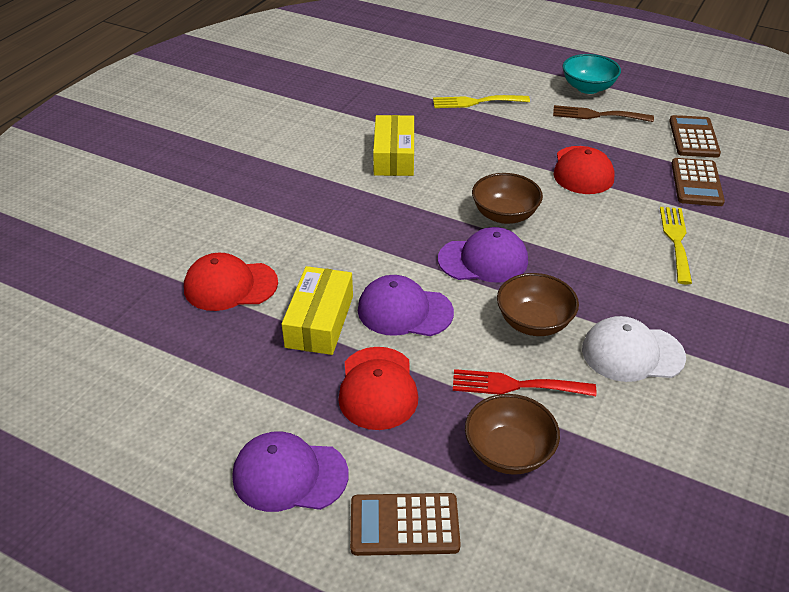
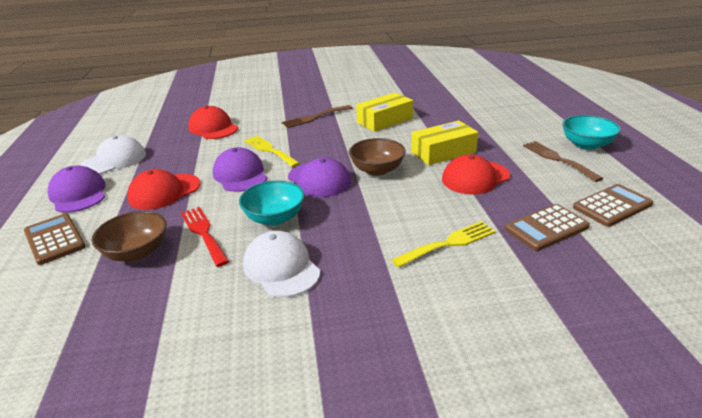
camera: 55 degrees right, 10 degrees down
(216, 412) = (114, 160): none -> white cap
(316, 196) = (314, 117): none -> brown fork
(320, 321) = (207, 157): yellow box -> yellow box (443, 152)
(475, 102) = (486, 119): yellow fork -> yellow fork (269, 150)
(534, 322) = (274, 218): brown bowl -> turquoise bowl

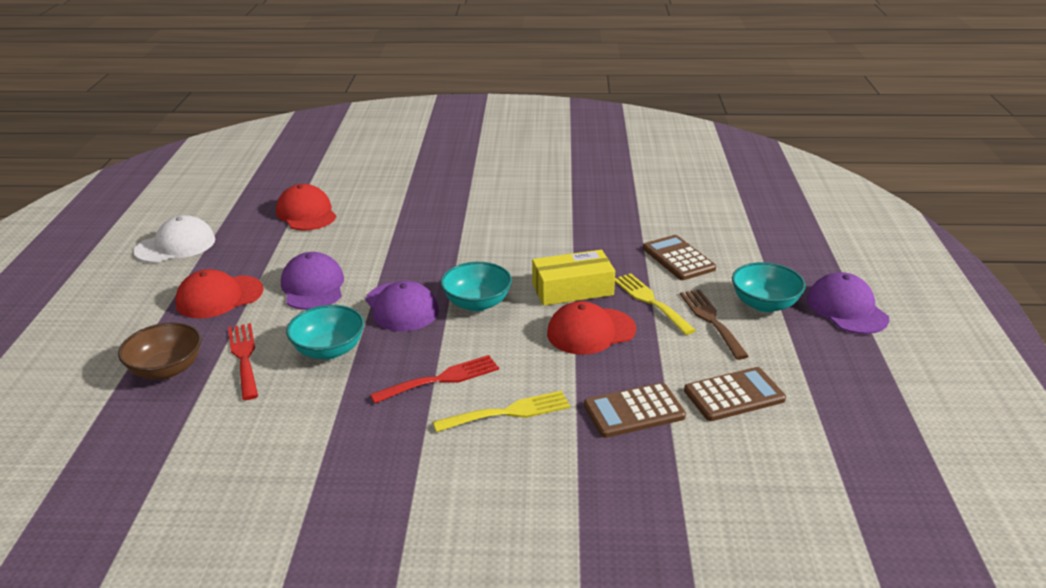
camera: 10 degrees right, 0 degrees up
(54, 239) = (86, 340): brown calculator -> brown calculator (678, 258)
(78, 194) = (125, 286): purple cap -> purple cap (846, 309)
(269, 150) = (361, 256): yellow fork -> yellow fork (650, 301)
(281, 268) = (310, 412): white cap -> none
(314, 117) = (437, 214): brown fork -> none
(377, 170) = (477, 303): brown bowl -> turquoise bowl
(379, 226) = (441, 379): none -> red fork
(384, 120) = (524, 230): yellow box -> none

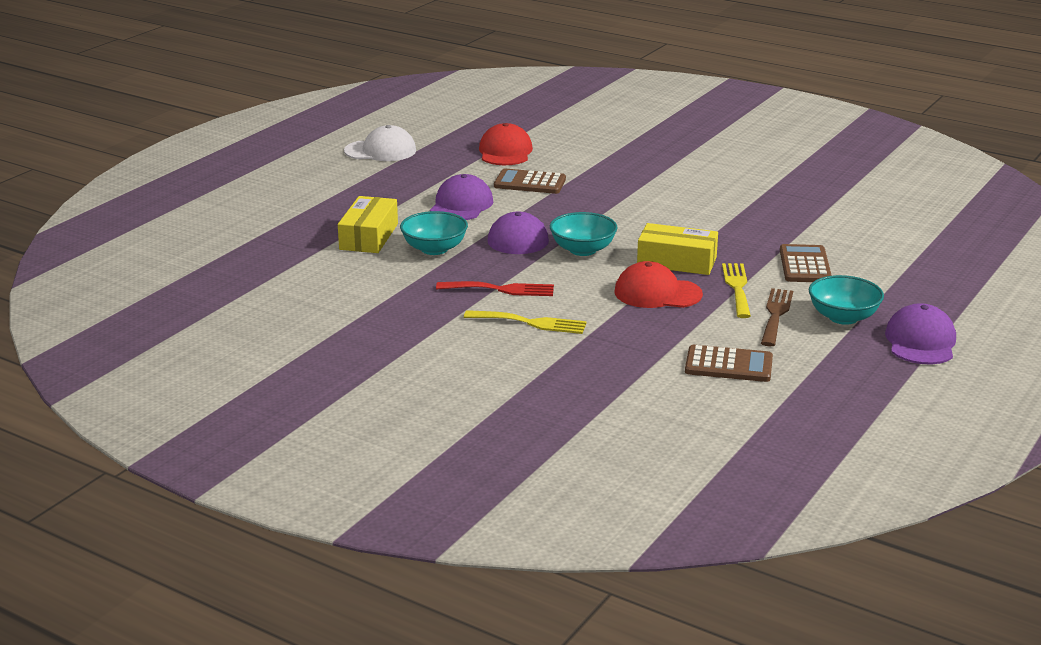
camera: 30 degrees right, 5 degrees down
(167, 369) = (309, 229): brown bowl -> none
(219, 297) = (384, 194): red cap -> none
(244, 357) = (369, 237): red fork -> yellow box
(634, 411) = (631, 350): brown calculator -> brown calculator (530, 183)

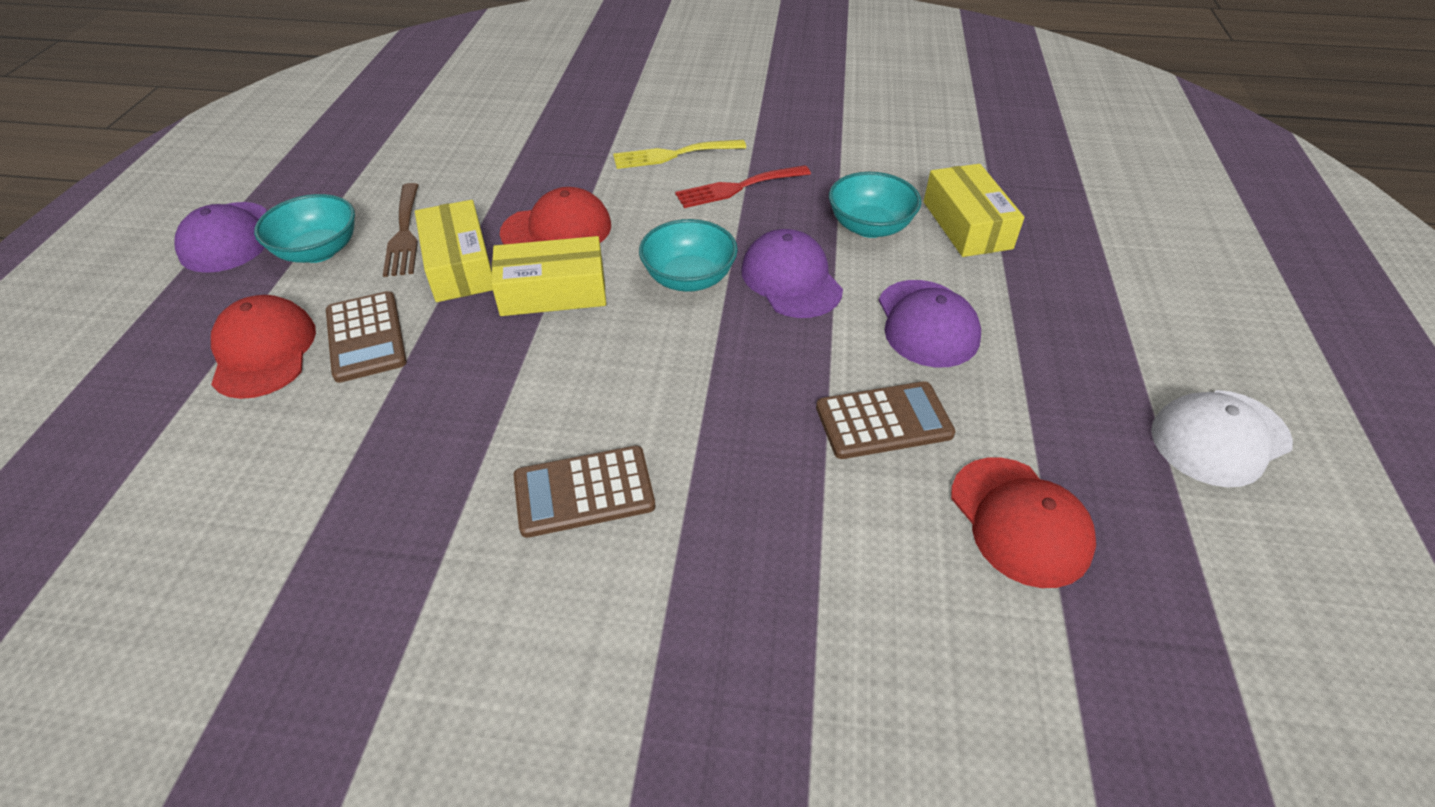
camera: 155 degrees right, 20 degrees up
(728, 365) = (449, 156): brown calculator -> brown calculator (584, 492)
(737, 287) = (459, 265): yellow fork -> yellow box
(871, 272) = (263, 351): none -> red cap

